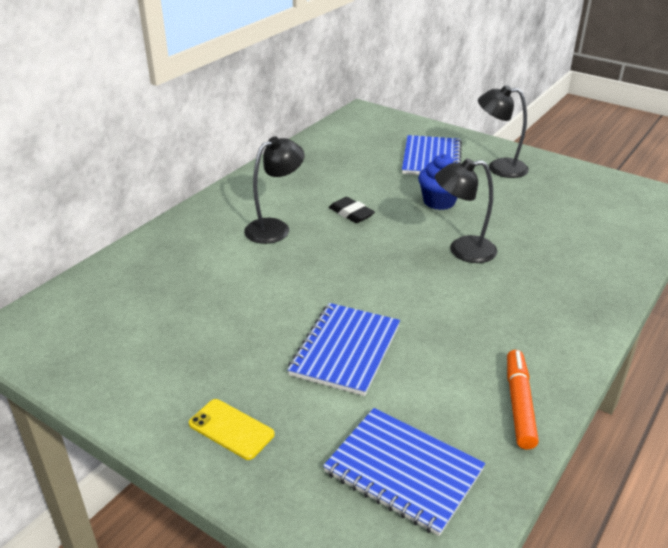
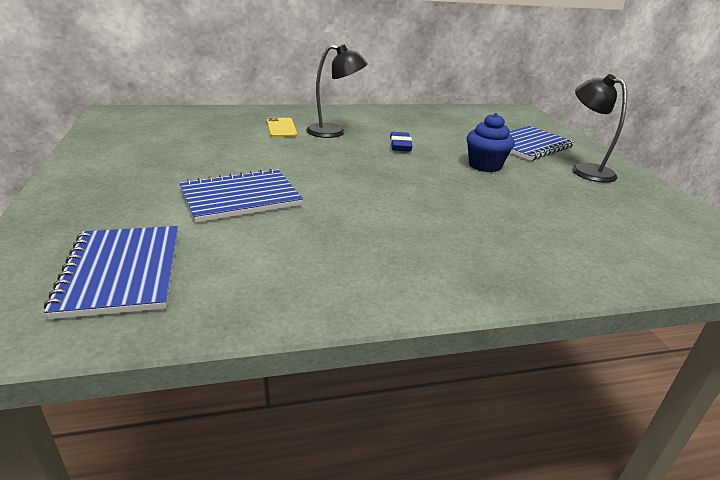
camera: 40 degrees right, 5 degrees down
(231, 429) = (97, 193): yellow phone -> yellow phone (281, 128)
(351, 213) = (400, 145): black eraser -> blue eraser
(462, 250) = (446, 195): black lamp -> none
(519, 404) = (286, 294): orange marker -> none

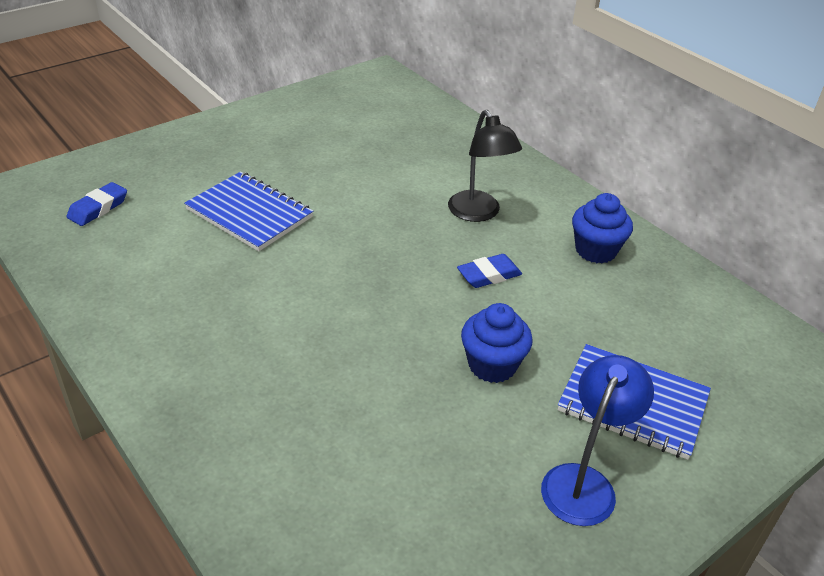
camera: 65 degrees right, 10 degrees up
(121, 272) = (98, 208): blue notebook -> blue eraser
(281, 128) = (449, 175): yellow phone -> none
(399, 119) = (595, 250): none -> blue cupcake
(585, 170) = (584, 482): black lamp -> blue lamp

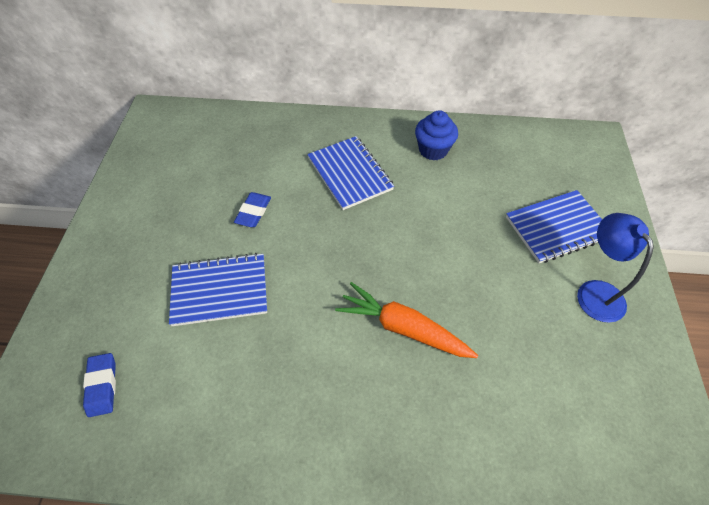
camera: 45 degrees left, 15 degrees up
(344, 346) = (402, 328): none -> orange carrot
(478, 213) = (350, 174): black lamp -> blue notebook
(489, 275) = (408, 211): blue eraser -> blue eraser (253, 212)
(492, 365) = (481, 266): blue cupcake -> none

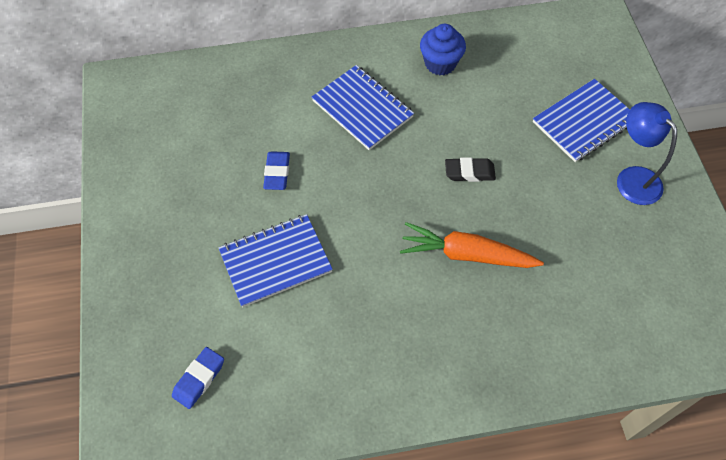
camera: 15 degrees left, 5 degrees up
(102, 386) = (199, 379): blue eraser -> blue eraser turned 60 degrees clockwise
(430, 250) = (469, 172): none -> black eraser

